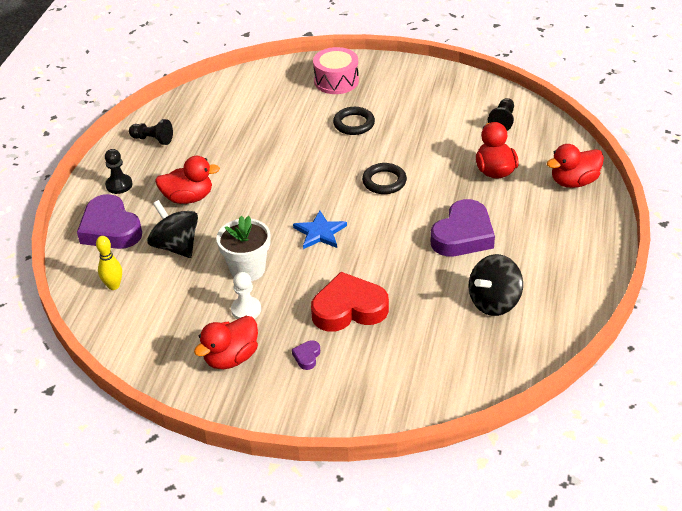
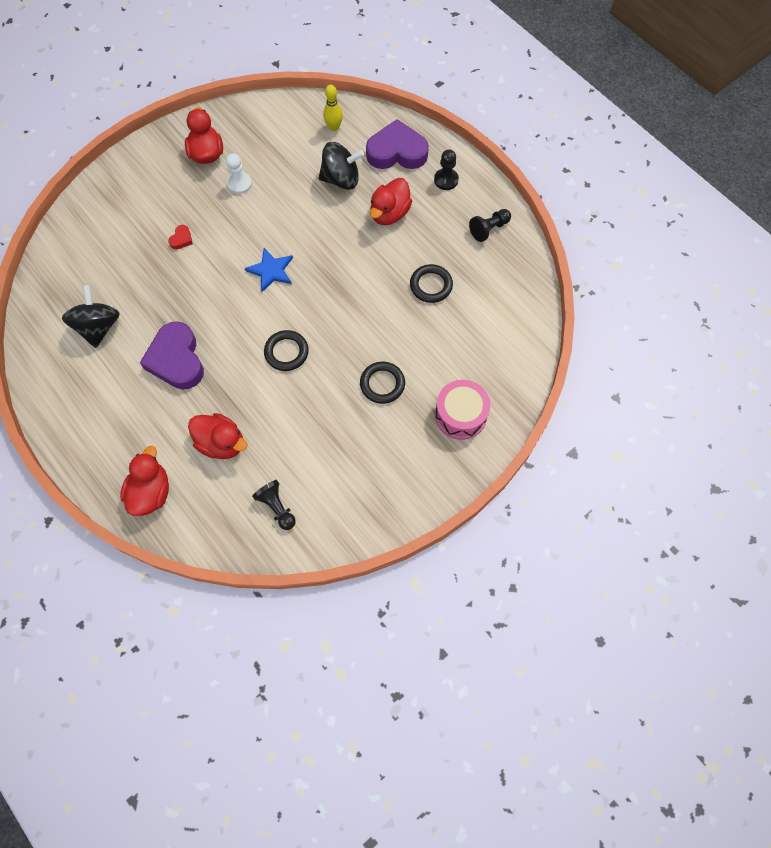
camera: 125 degrees right, 25 degrees up
(240, 142) = (431, 285): none -> black ring
(247, 269) = (276, 206): white flower pot -> none
(307, 357) = (166, 191): purple heart -> none
(349, 309) = (181, 239): red heart -> red heart, size x0.41

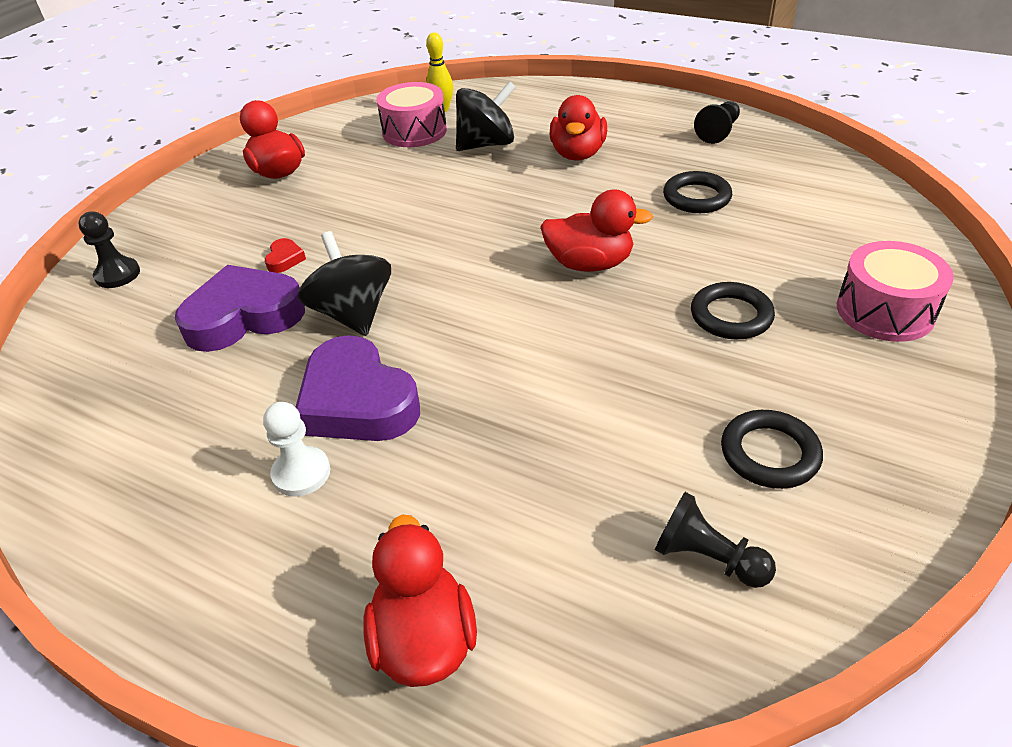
camera: 20 degrees left, 25 degrees down
(98, 327) = (182, 405): black spinning top -> black spinning top (353, 314)
(221, 443) = (520, 493): red duck -> red duck (589, 264)
(239, 184) = (344, 184): white pawn -> white pawn (301, 473)
(271, 270) = (451, 250): blue star -> none
(286, 352) = (545, 329): black ring -> black ring (769, 454)
(305, 145) = (414, 131): none -> pink drum
(397, 152) = (540, 107): purple heart -> purple heart (244, 316)
(446, 180) = (623, 111): black pawn -> black pawn (117, 275)

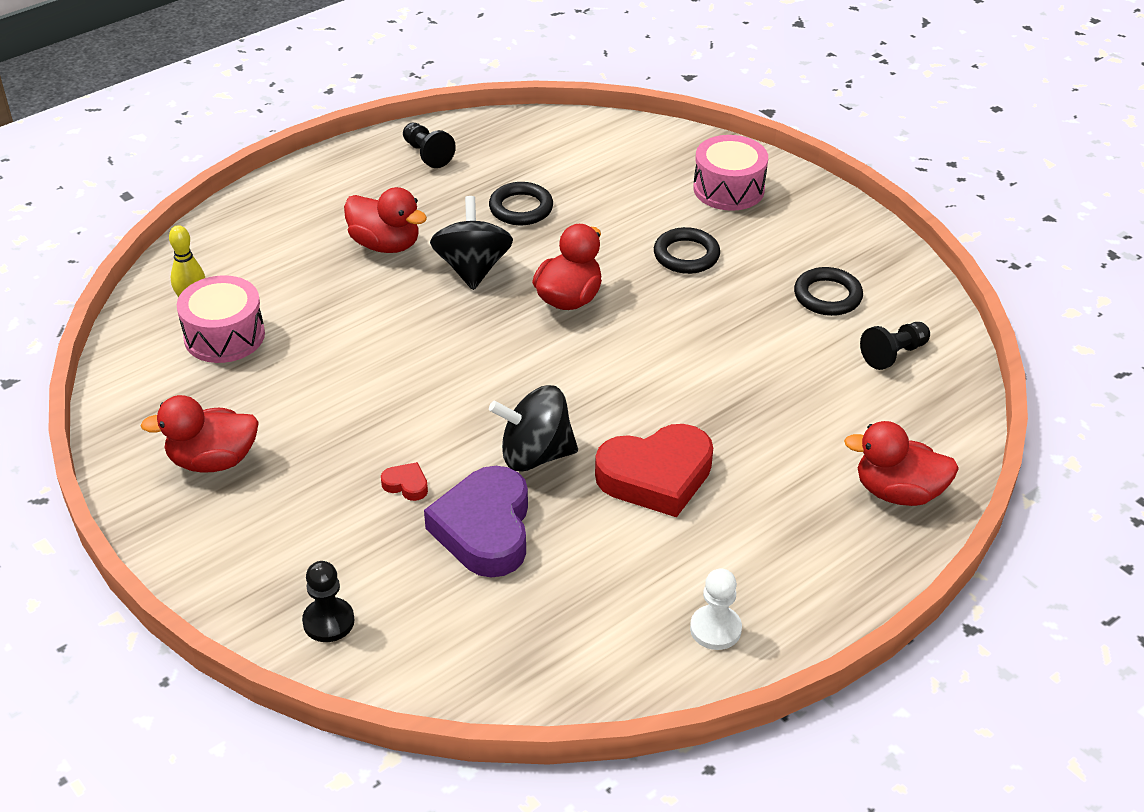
camera: 70 degrees left, 0 degrees up
(301, 473) = (719, 524): white pawn -> white pawn (715, 629)
(357, 401) = (656, 476): purple heart -> red heart
(486, 144) = (307, 294): black spinning top -> black spinning top (472, 268)

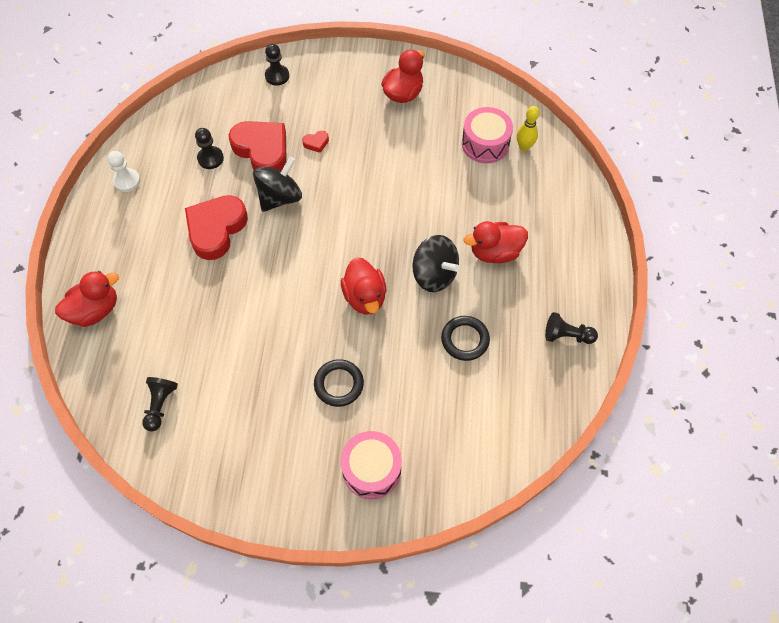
camera: 135 degrees right, 20 degrees up
(485, 529) = (262, 150): purple heart -> red heart
(565, 571) = (210, 158): none -> black pawn
(827, 296) = (232, 421): black ring -> none

